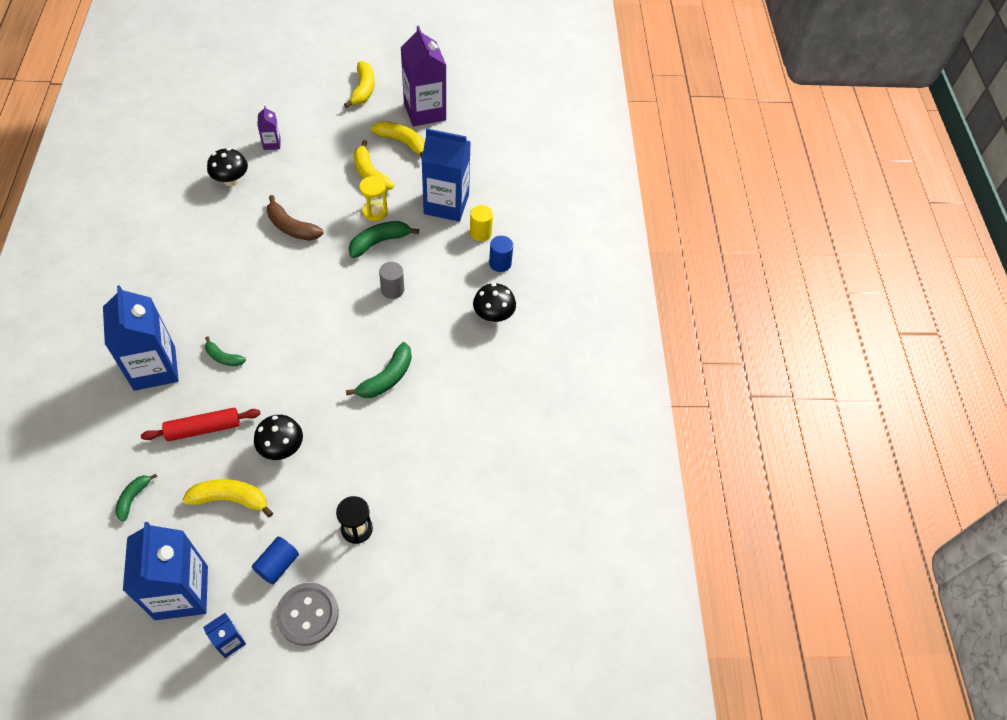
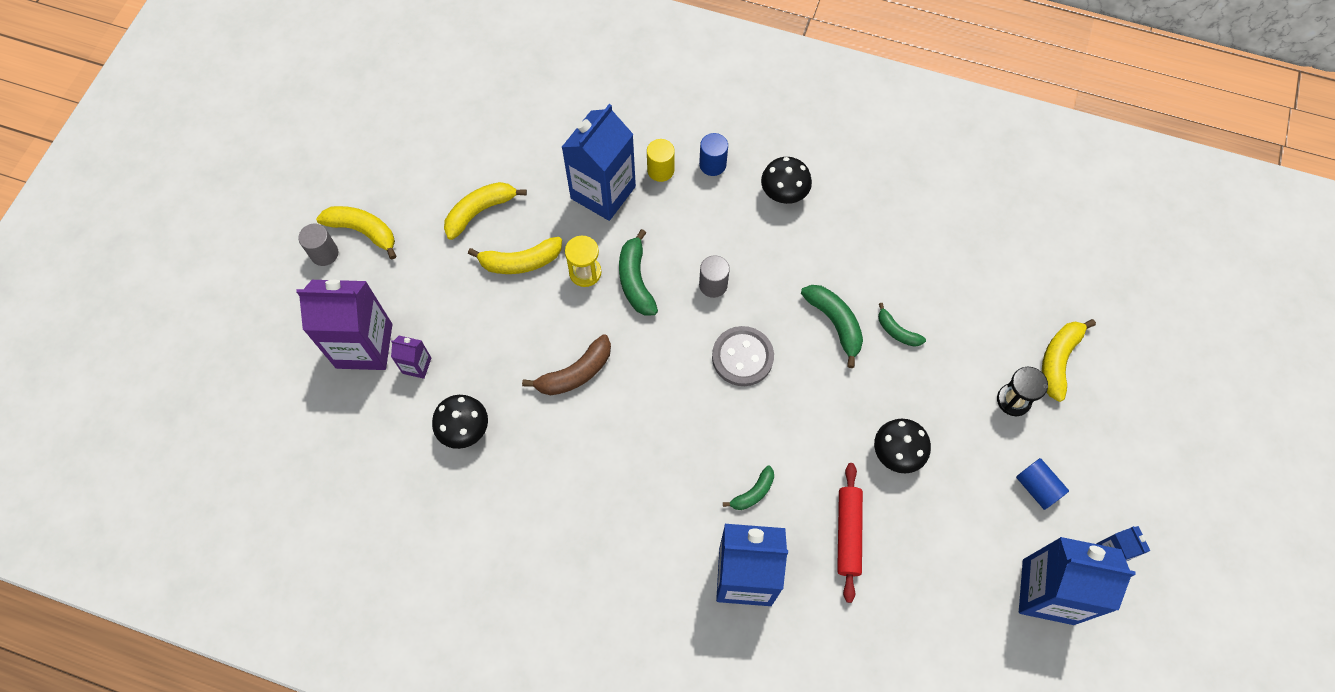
camera: 65 degrees left, 10 degrees up
(133, 498) = (920, 626): green banana -> green banana (897, 331)
(230, 499) = (948, 520): yellow banana -> yellow banana (1058, 360)
(308, 614) = (1098, 470): grey button -> grey button (742, 357)
(339, 77) = (324, 253): none -> grey cylinder
(425, 111) = (436, 171): purple carton -> purple carton (364, 346)

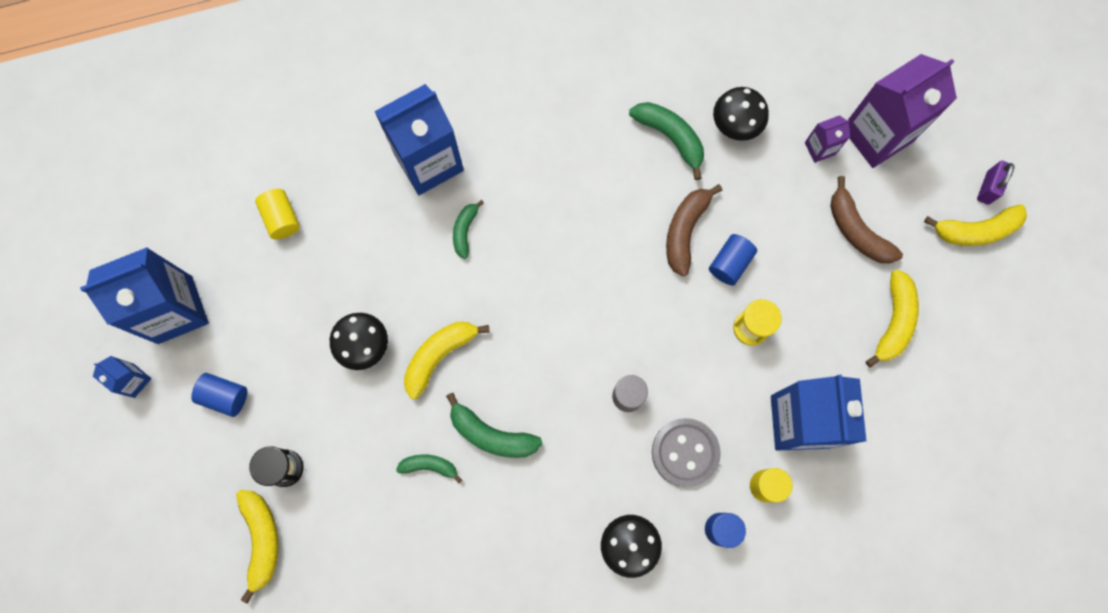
camera: 145 degrees right, 10 degrees up
(324, 253) = (987, 188): grey cylinder -> purple padlock
(447, 288) = (856, 230): none -> brown banana
(520, 262) = (815, 298): yellow banana -> yellow banana (439, 356)
(561, 326) = (730, 263): none -> blue cylinder
(636, 280) = (700, 352): green banana -> green banana (670, 137)
(742, 357) = (553, 343): grey button -> grey button (685, 452)
(848, 533) = (366, 249): red rolling pin -> none
(908, 613) = (282, 218): none -> yellow cylinder

